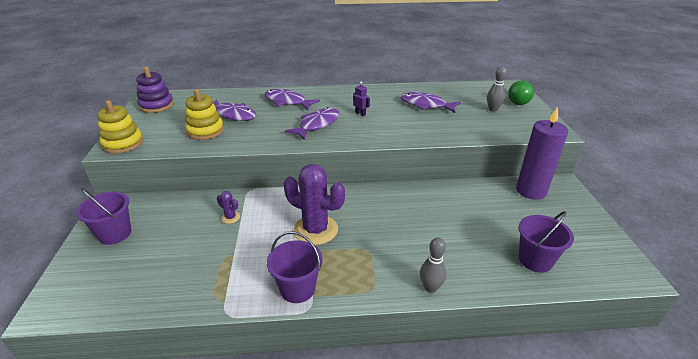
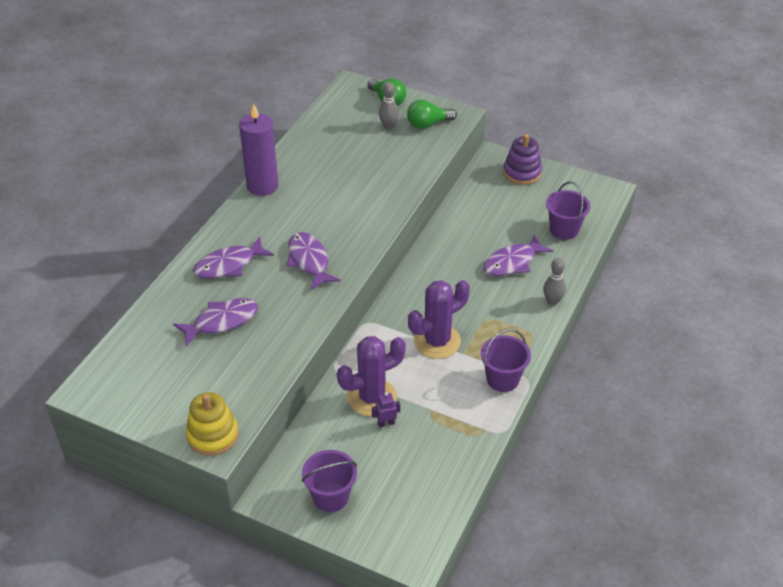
camera: 60 degrees left, 10 degrees up
(156, 105) = (124, 388): purple stacking toy -> purple stacking toy (522, 172)
(205, 131) = (243, 355): yellow stacking toy -> none
(230, 217) = (372, 397): purple cactus -> purple cactus, size x2.30
(360, 114) = (313, 219): purple robot -> purple robot (386, 423)
(426, 105) = (338, 164): purple fish -> purple fish (512, 262)
(521, 123) = (428, 124): none -> green light bulb
(531, 191) = (488, 180): purple candle -> purple candle (262, 186)

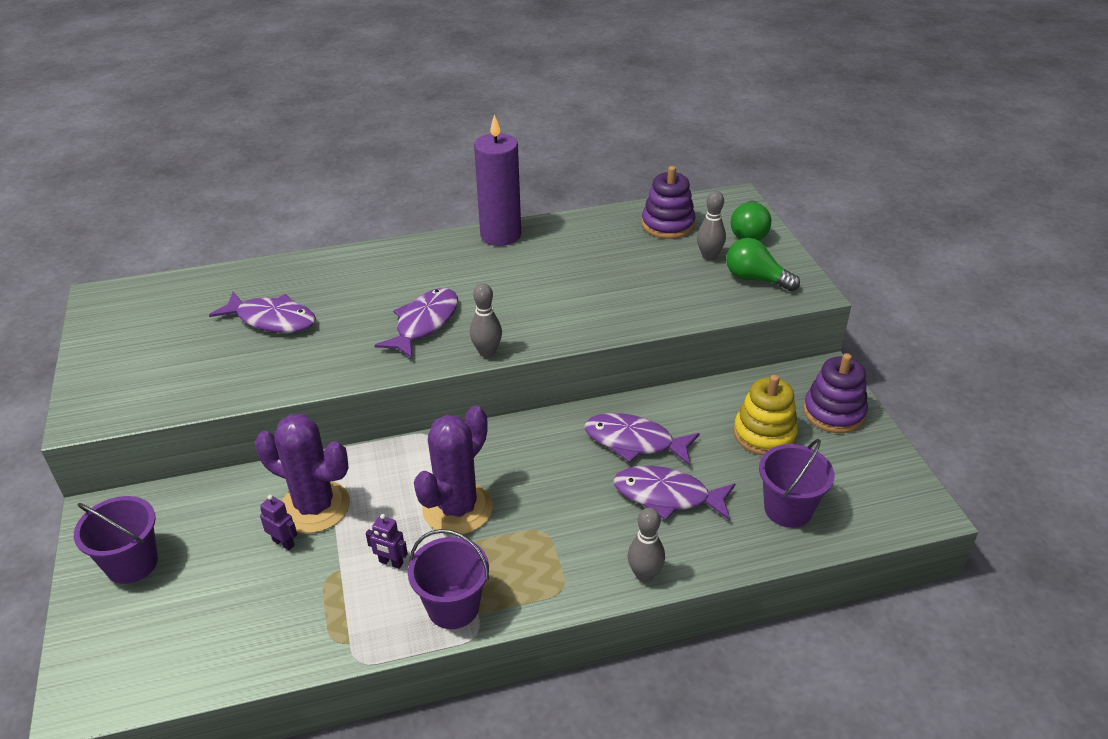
camera: 50 degrees right, 5 degrees down
(213, 435) = (99, 405): yellow stacking toy -> yellow stacking toy (764, 434)
(229, 265) = (360, 279): purple fish -> purple fish (634, 442)
(341, 121) = (668, 224): none -> purple stacking toy
(366, 251) = (487, 352): none -> grey bowling pin
(437, 341) = (457, 508): purple cactus -> purple cactus turned 75 degrees counterclockwise
(448, 387) = (391, 562): none -> purple robot

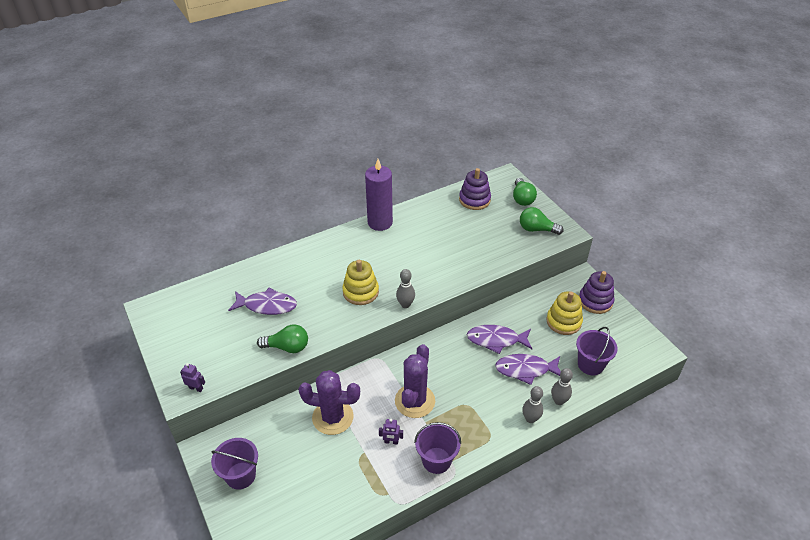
camera: 15 degrees left, 5 degrees up
(272, 381) = (287, 347): none -> green light bulb
(283, 542) = (324, 443): purple robot -> purple robot (196, 388)
(424, 323) = (360, 292): purple fish -> yellow stacking toy
(709, 256) = (505, 218): grey bowling pin -> grey bowling pin (558, 401)

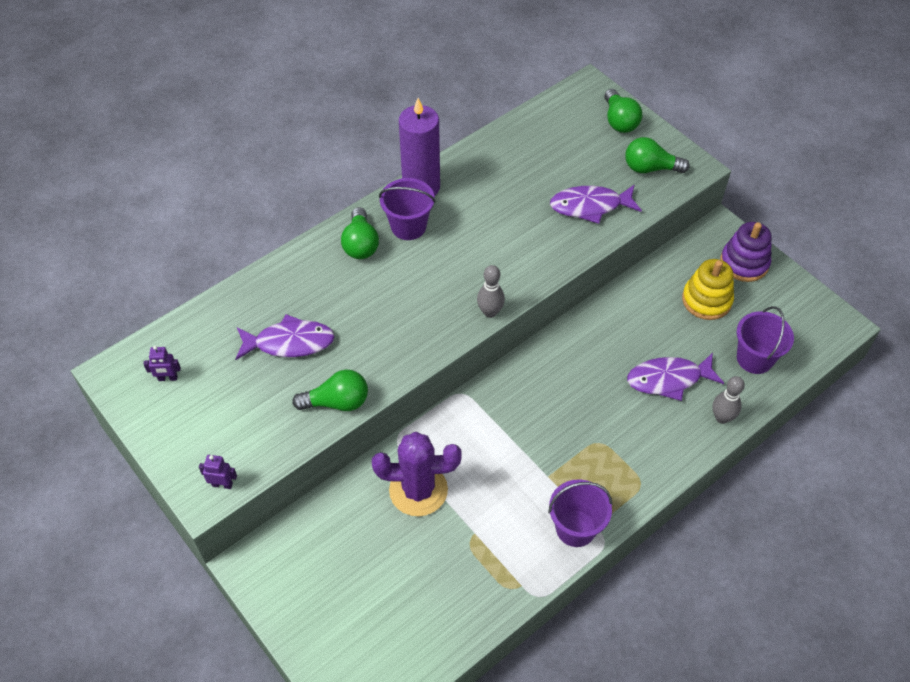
camera: 10 degrees left, 10 degrees up
(240, 475) = (311, 594): purple bucket -> purple bucket (408, 226)
(331, 252) = (360, 244): none -> green light bulb
(360, 292) = (421, 301): yellow stacking toy -> none
(391, 442) = (508, 512): purple robot -> purple robot (168, 378)
(415, 401) = (527, 448): purple cactus -> none
(474, 200) = (551, 132): purple stacking toy -> none
(496, 340) = (619, 341): purple fish -> purple fish (590, 206)
(530, 419) = (689, 449): grey bowling pin -> none

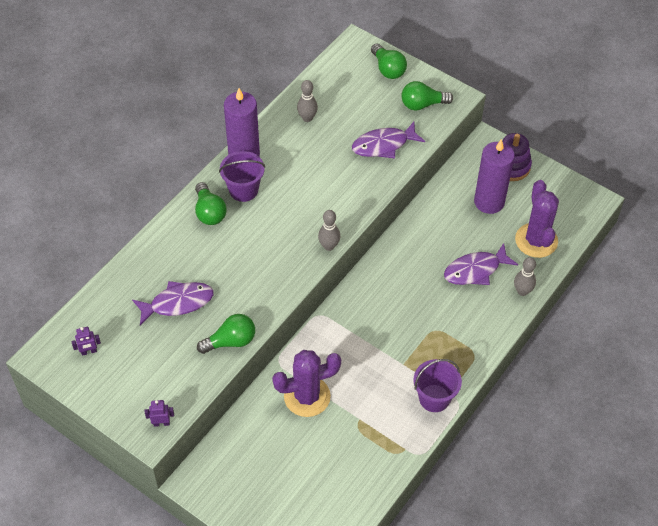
camera: 15 degrees left, 0 degrees up
(508, 159) = (307, 118): none -> grey bowling pin
(706, 300) = (489, 202): yellow stacking toy -> purple candle
(754, 358) = (536, 240): purple bucket -> purple cactus

